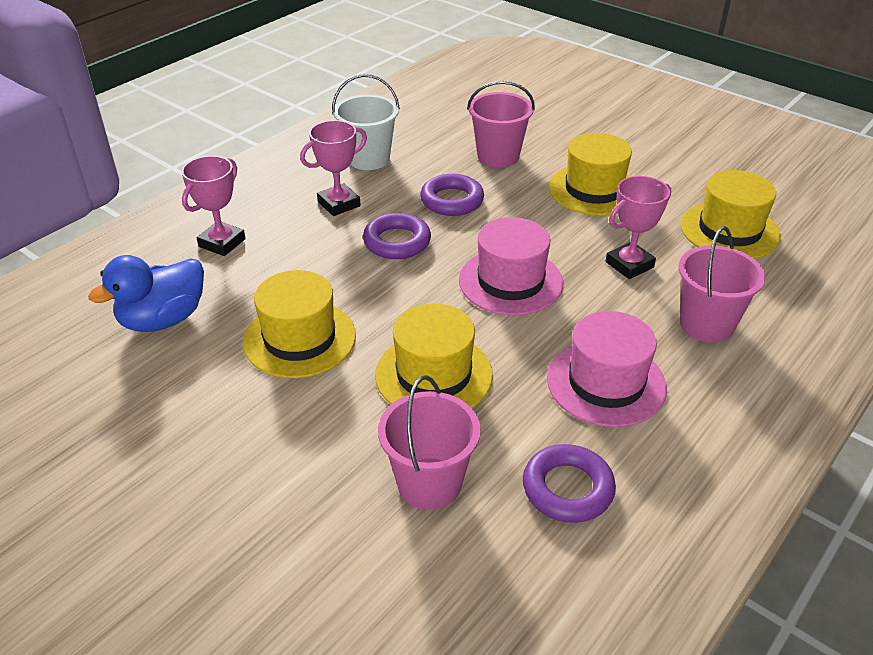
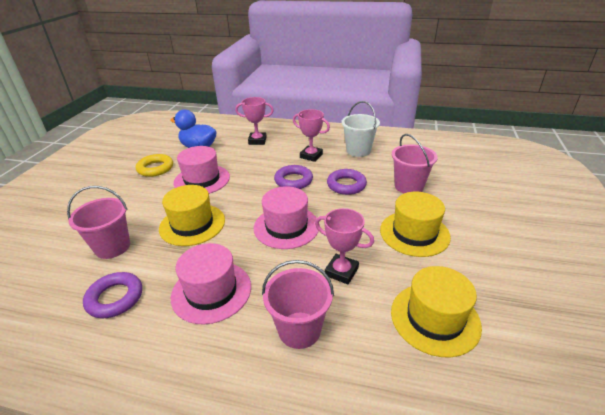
camera: 65 degrees right, 5 degrees down
(190, 395) = (155, 168): none -> yellow ring
(299, 339) = (202, 180): yellow hat -> pink hat

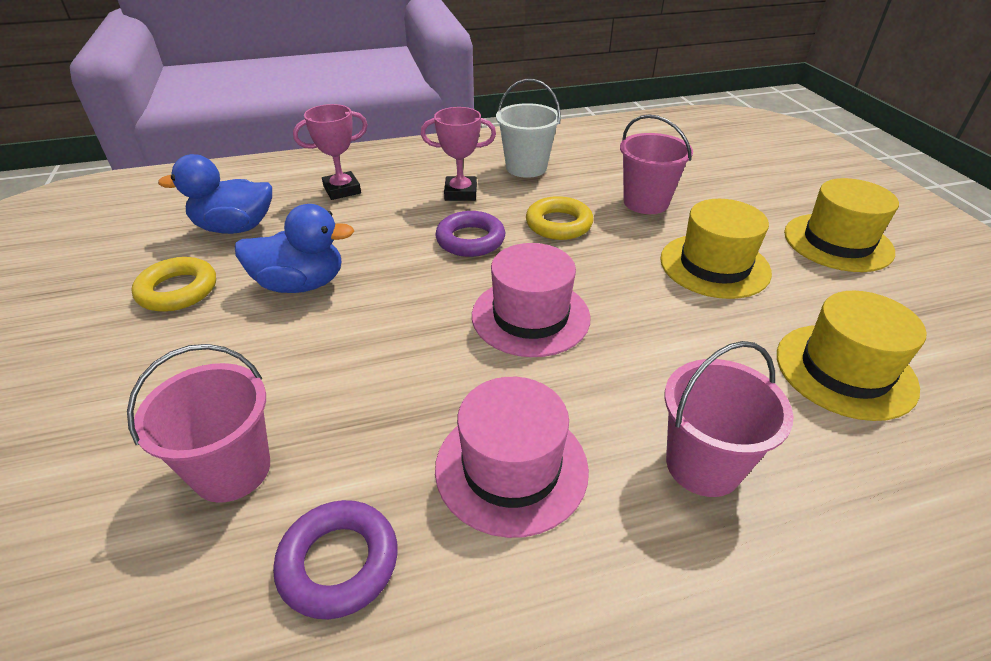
camera: 30 degrees left, 5 degrees up
(192, 224) = (361, 368): yellow hat -> yellow hat (837, 242)
(202, 180) = (301, 284): pink hat -> blue duck
(341, 271) = (675, 354): pink trophy -> none
(346, 185) = (558, 224): purple ring -> yellow ring

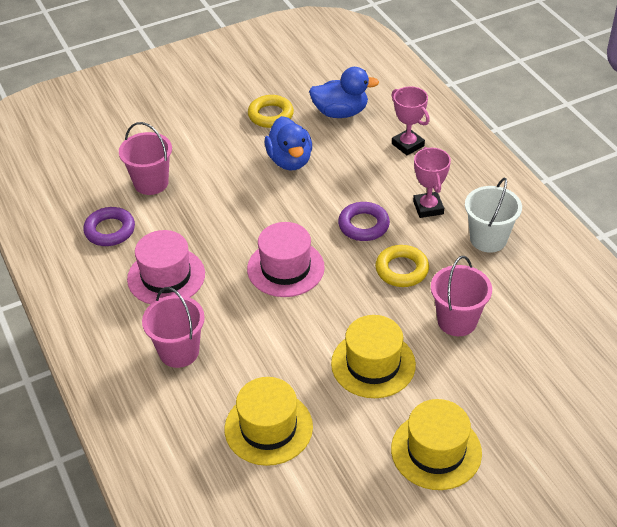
camera: 80 degrees right, 5 degrees up
(235, 228) = (340, 112): blue duck -> blue duck turned 105 degrees clockwise

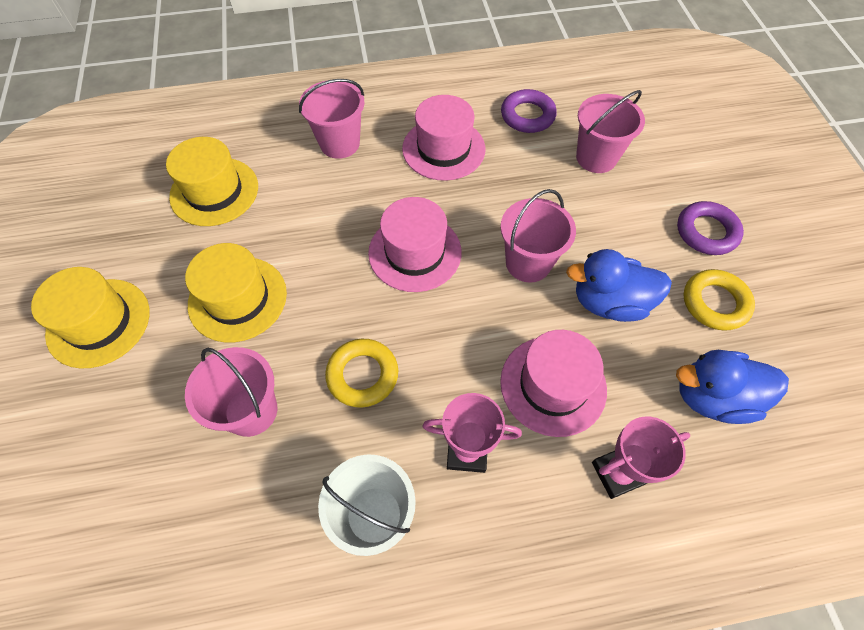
camera: 105 degrees right, 15 degrees up
(271, 204) = (528, 263): none -> pink bucket
(340, 112) = (713, 397): blue duck -> blue duck turned 75 degrees clockwise
(363, 225) = (458, 355): purple ring -> purple ring (706, 232)
(364, 178) = (553, 385): none -> pink hat

